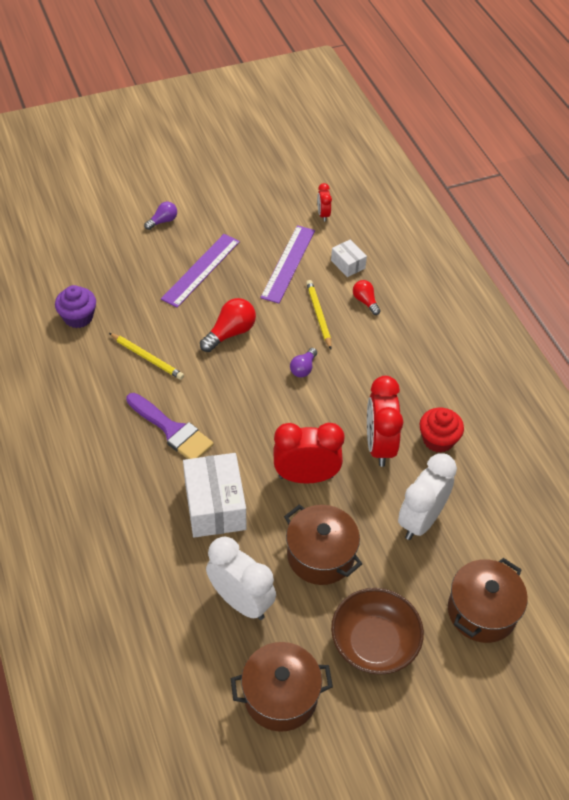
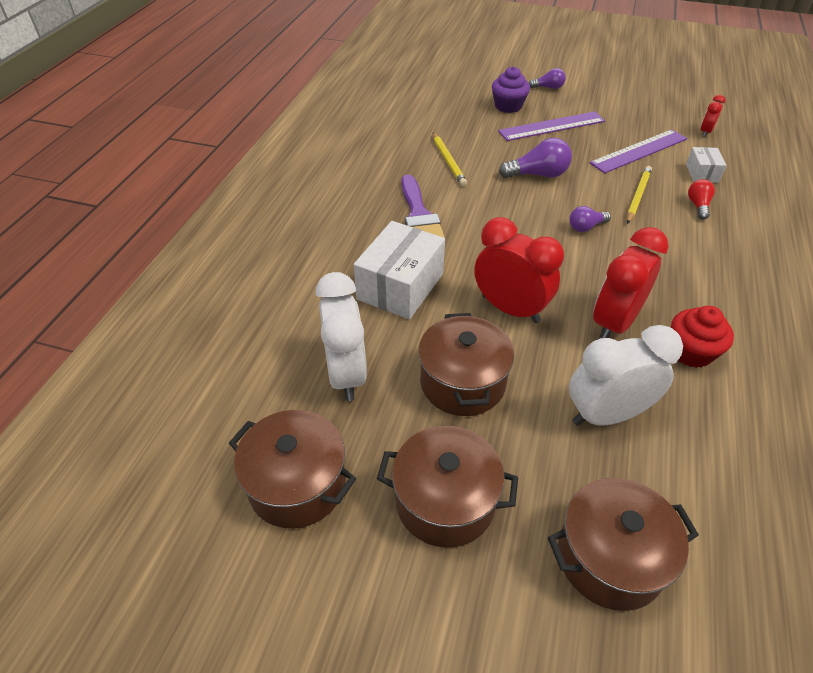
camera: 40 degrees right, 5 degrees down
(78, 317) = (420, 116): purple cupcake -> purple cupcake (508, 106)
(230, 333) = (538, 174): red light bulb -> purple light bulb
(374, 642) = (445, 501): brown bowl -> brown pot

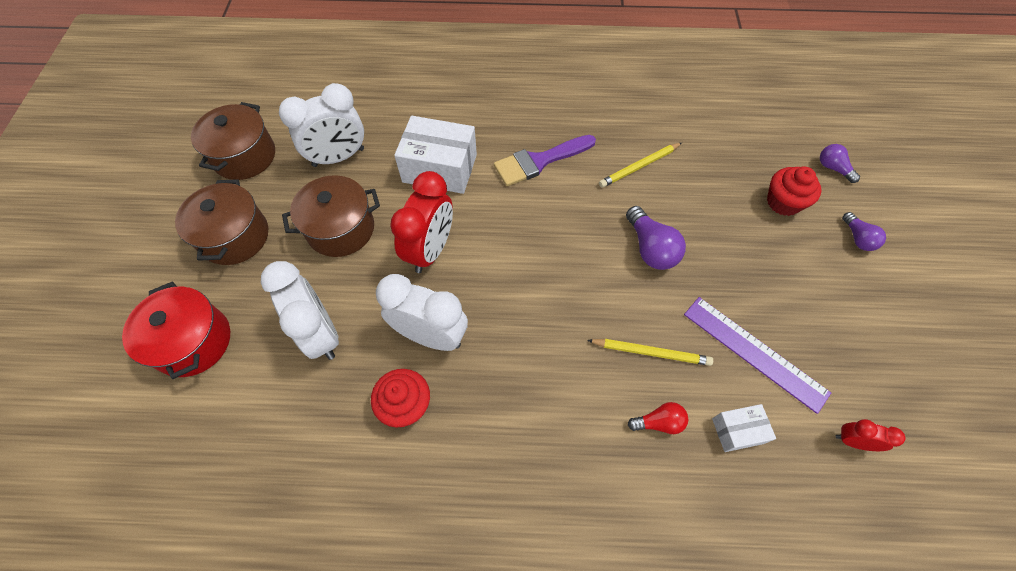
camera: 75 degrees right, 15 degrees up
(508, 106) = (783, 202): purple cupcake -> red cupcake
(551, 126) = (762, 251): purple ruler -> none
(586, 227) = (571, 302): purple light bulb -> purple light bulb (832, 168)
(610, 558) = (193, 341): brown pot -> red pot
(614, 323) = (431, 335): red clock -> white clock

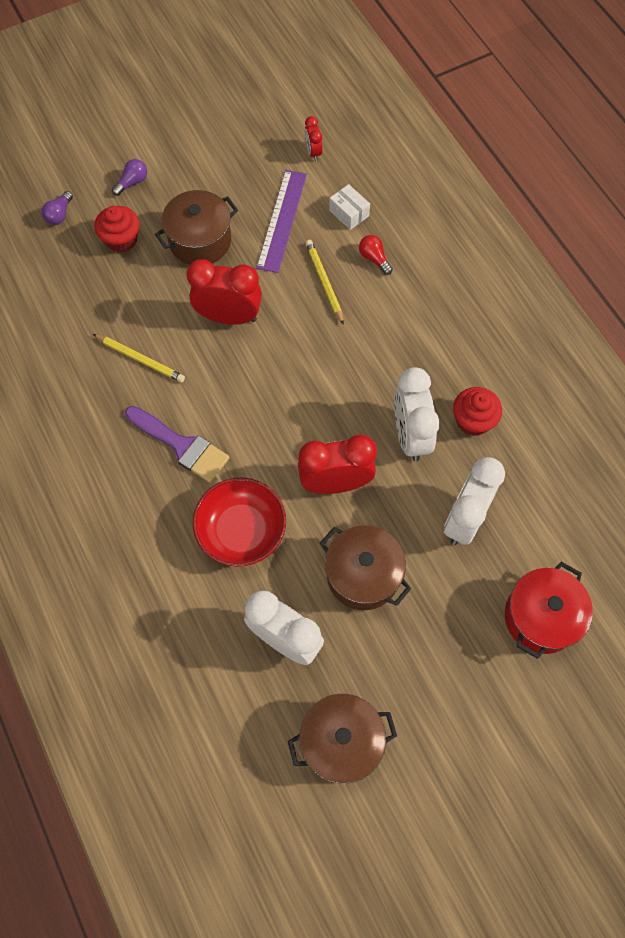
camera: 120 degrees left, 5 degrees up
(235, 236) = (432, 668): brown pot -> brown pot (200, 241)
(440, 168) = (241, 530): white box -> red bowl
(650, 248) = (229, 317): purple light bulb -> red clock

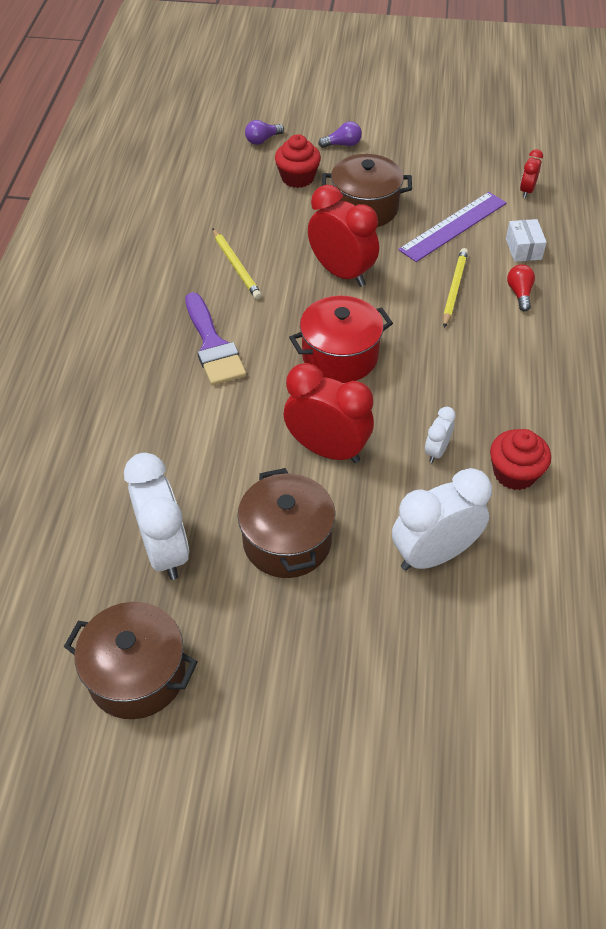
camera: 35 degrees right, 15 degrees down
(241, 530) = (205, 438): red bowl -> none
(410, 435) = (436, 451): white clock -> white clock, size x0.48
(541, 617) = (444, 695): red pot -> red pot (340, 356)

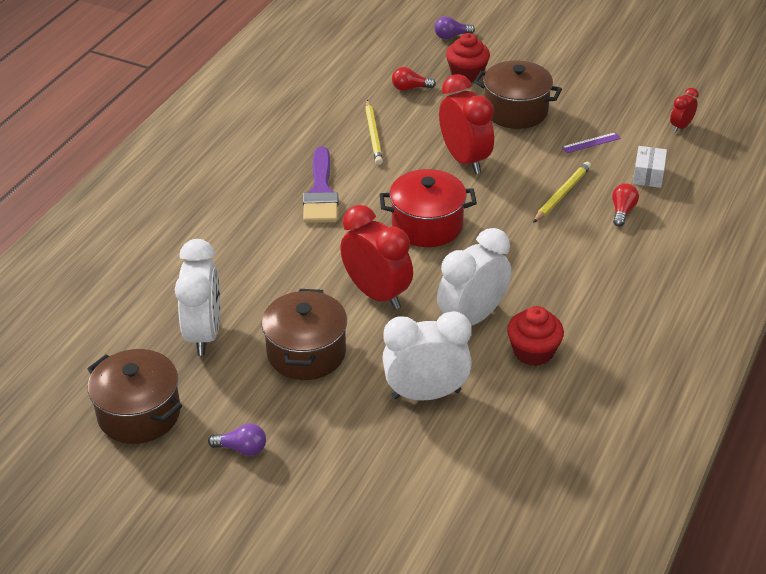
camera: 20 degrees right, 10 degrees down
(248, 205) = (410, 88): none -> red light bulb
(343, 144) = (524, 53): purple light bulb -> purple light bulb (242, 448)
(436, 451) = (472, 318): white clock -> white clock, size x2.06
(453, 226) = (591, 143): purple ruler -> purple ruler, size x0.47

